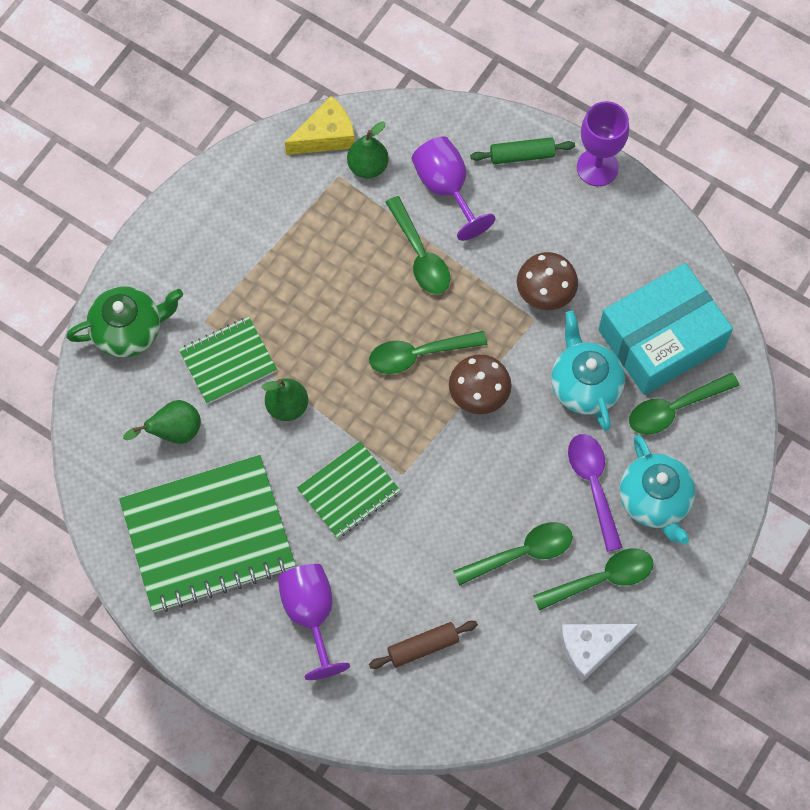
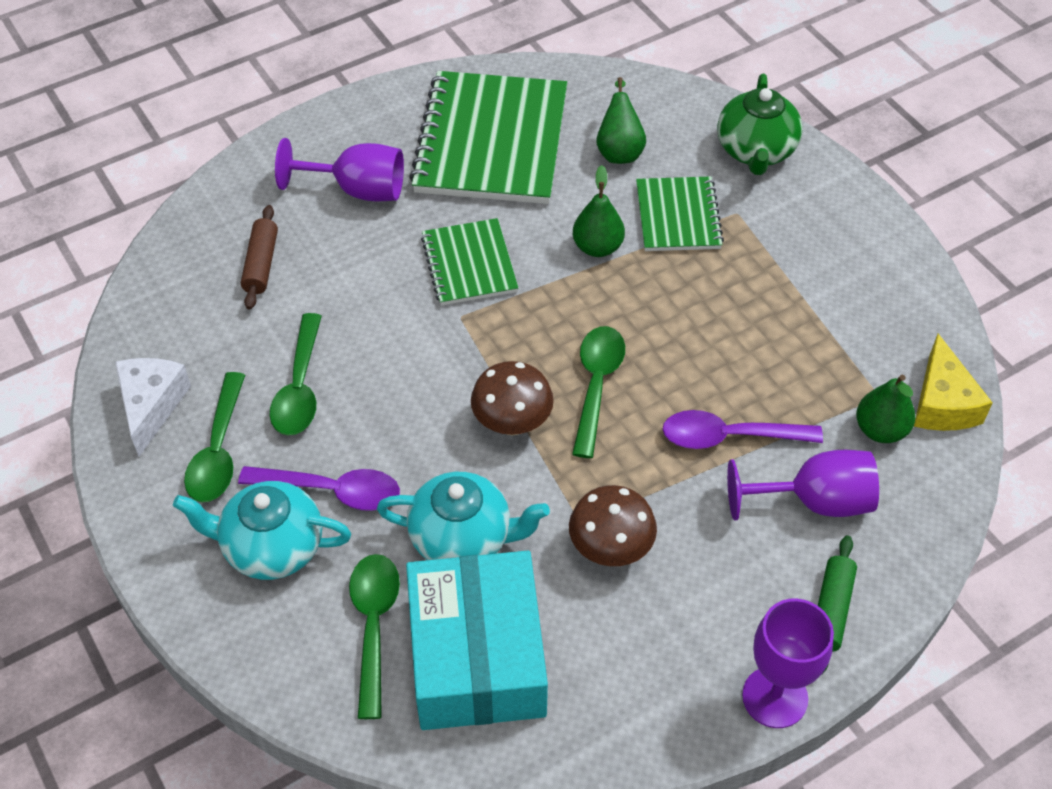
camera: 115 degrees right, 15 degrees down
(420, 255) = (729, 437): green spoon -> purple spoon

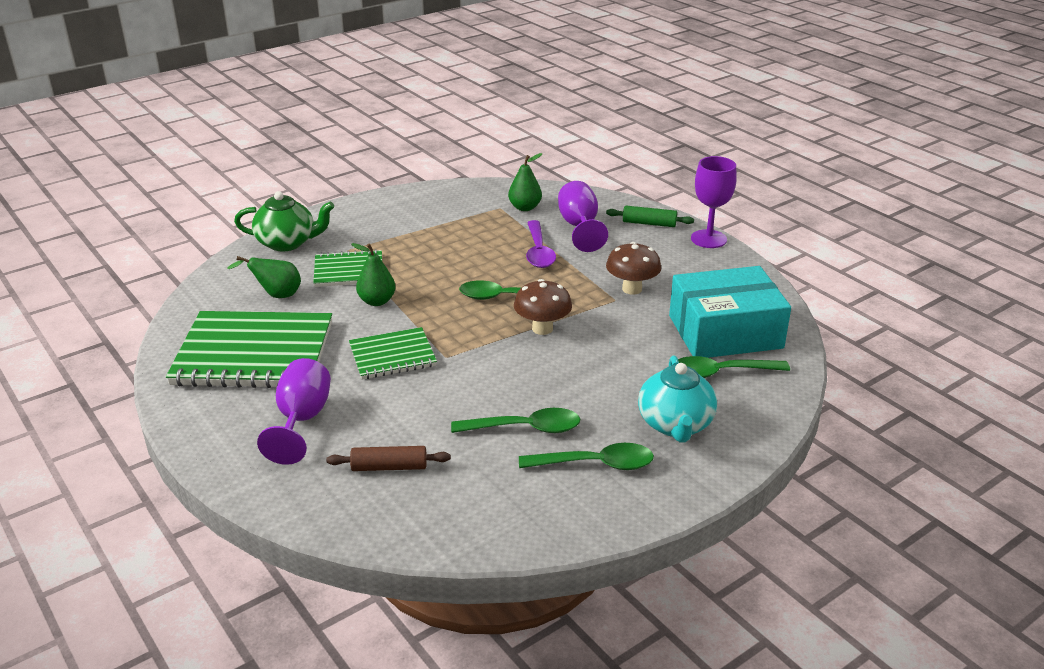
camera: 95 degrees left, 20 degrees down
(151, 406) = (557, 511): white cheese -> none
(332, 491) = (619, 401): purple spoon -> none
(463, 538) = (641, 342): turquoise teapot -> none
(942, 403) = (502, 190): yellow cheese -> none

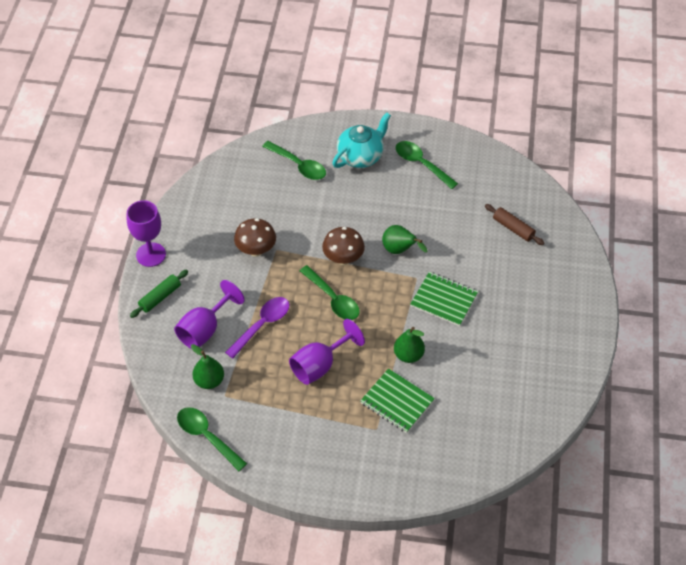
camera: 135 degrees left, 20 degrees up
(254, 353) = (518, 361): green notebook -> none
(276, 295) = (463, 411): green pear -> green pear (399, 250)
(287, 243) = (408, 472): green teapot -> none
(302, 420) = (531, 288): purple goblet -> purple goblet (320, 365)
(525, 428) = (429, 204): green spoon -> green spoon (207, 436)
(649, 223) = (160, 297): green rolling pin -> green rolling pin turned 75 degrees clockwise
(725, 332) = (257, 185): turquoise box -> none

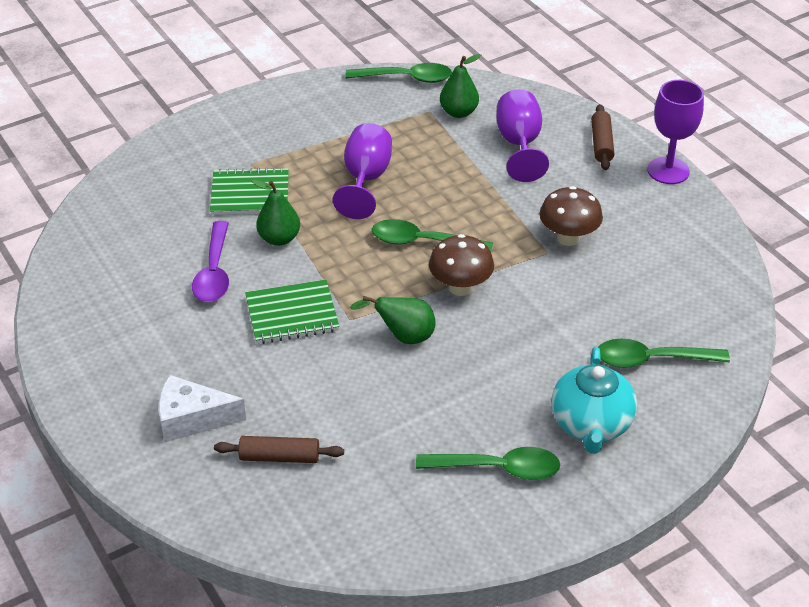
camera: 140 degrees right, 10 degrees down
(160, 297) = (601, 144): green rolling pin -> brown rolling pin
(262, 325) = (468, 178): purple spoon -> purple spoon (214, 272)
(540, 273) = (192, 419): none -> white cheese

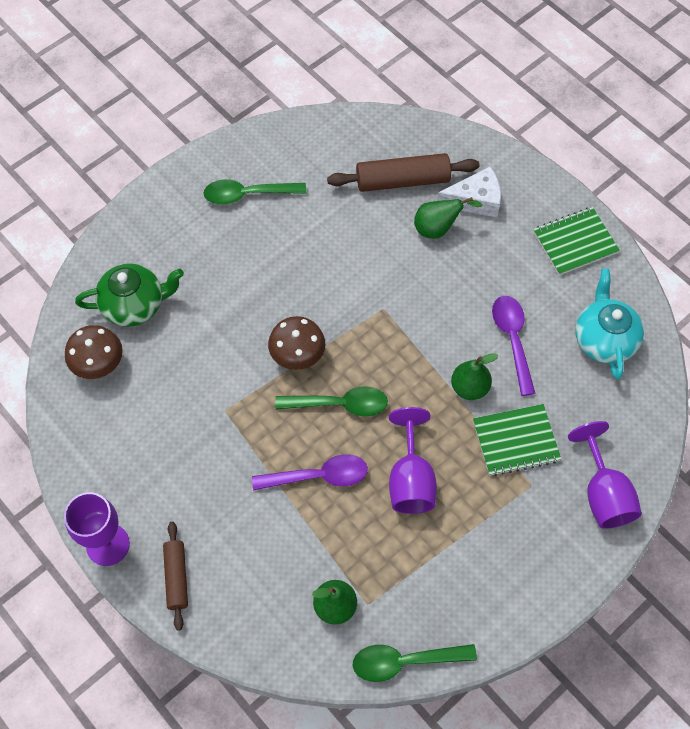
camera: 170 degrees right, 20 degrees up
(279, 457) = (402, 180): brown rolling pin -> brown rolling pin, size x1.64
(292, 314) = (432, 305): green notebook -> green notebook (575, 242)
(403, 337) = (336, 297): green pear -> green pear (437, 228)
(456, 192) = (318, 476): none -> purple spoon
(519, 144) = (263, 561): purple goblet -> purple goblet (603, 493)
(568, 238) = (206, 431): brown mushroom -> brown mushroom (99, 365)
(591, 424) = (182, 239): turquoise teapot -> turquoise teapot (603, 339)
(651, 360) = (134, 305): green spoon -> green teapot

